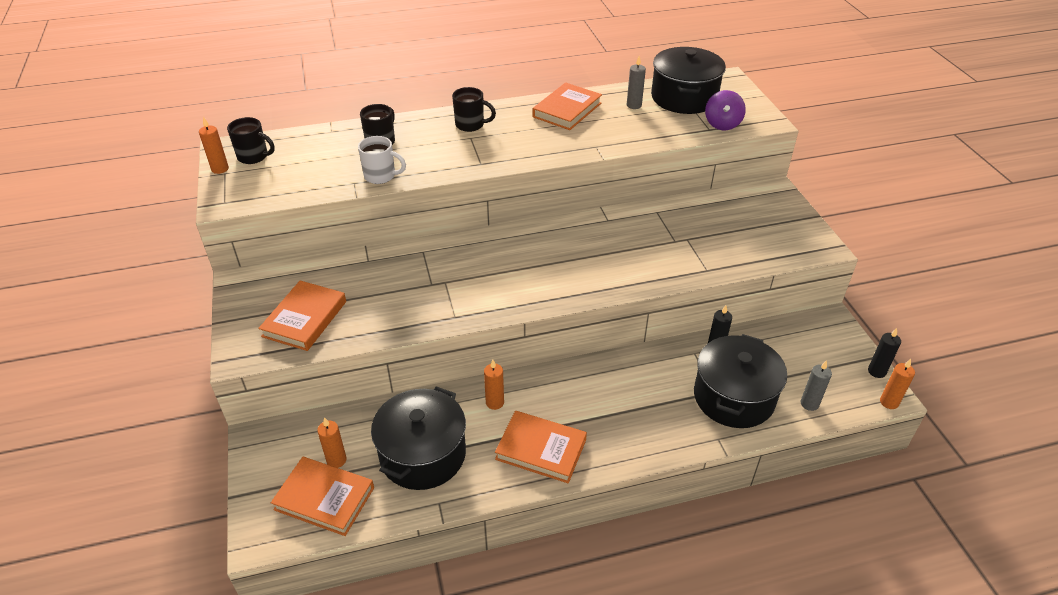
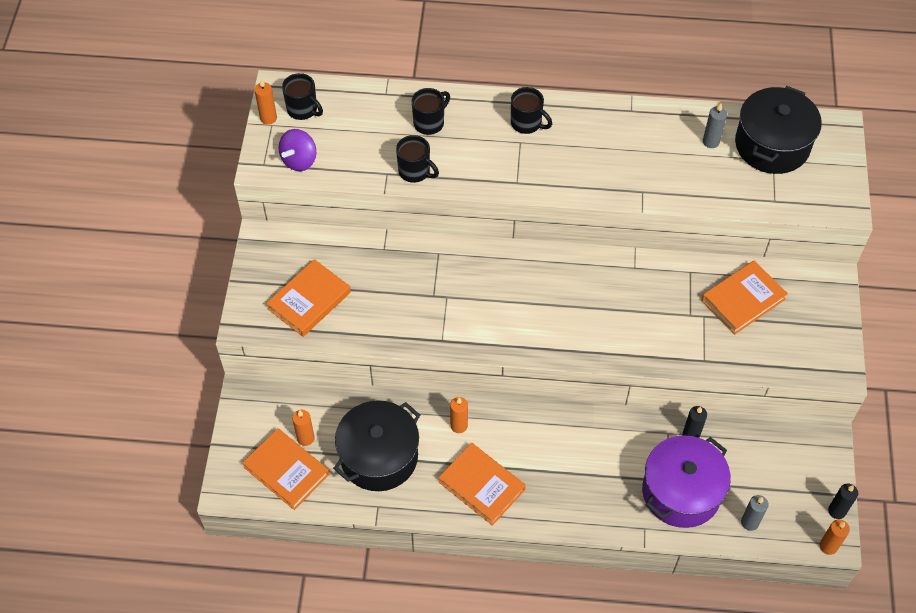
camera: 20 degrees right, 15 degrees up
(381, 176) = (415, 172): white mug -> black mug
(567, 110) = (636, 129): orange book -> orange book (743, 300)
(722, 124) = (792, 197): purple spinning top -> purple spinning top (299, 160)
(734, 397) = (681, 492): black pot -> purple pot

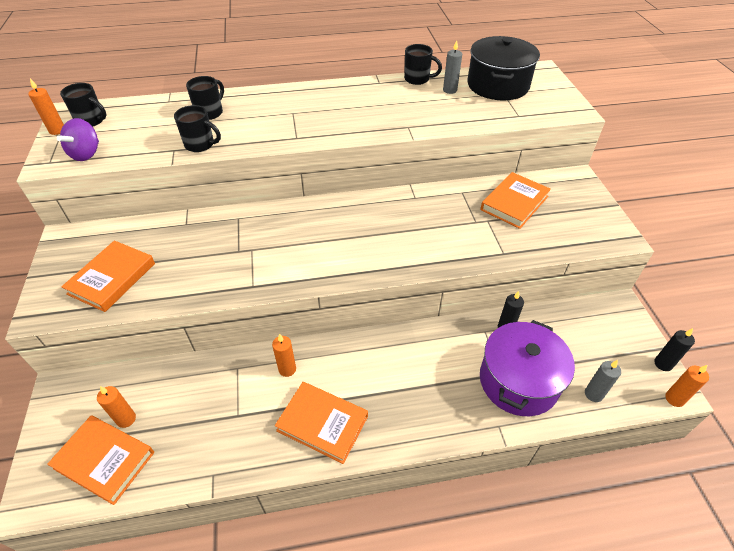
camera: 15 degrees left, 10 degrees down
(379, 456) = (208, 419): black pot -> none
(527, 123) = (295, 101): black mug -> black mug (417, 79)

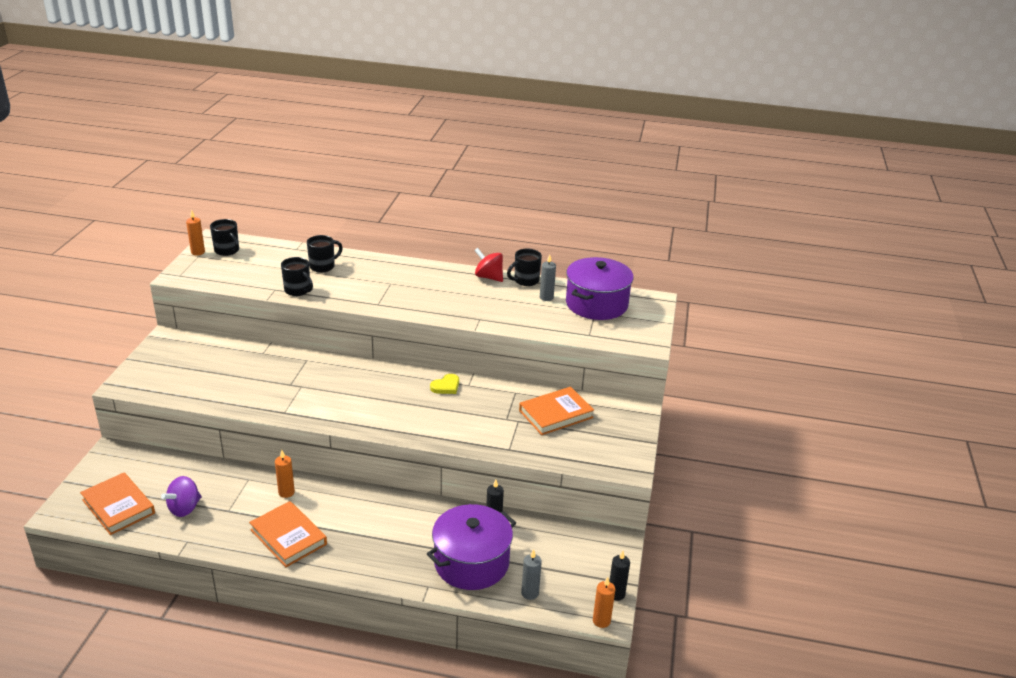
camera: 20 degrees right, 15 degrees down
(86, 154) = (209, 276): purple spinning top -> purple spinning top (184, 508)
(112, 278) = (184, 376): orange book -> none
(126, 419) = (147, 486): orange candle -> none
(382, 84) = (488, 277): none -> red spinning top
(395, 205) = (446, 386): none -> yellow heart
(417, 79) = (525, 281): black mug -> black mug turned 105 degrees clockwise
(498, 85) = (596, 304): black pot -> purple pot

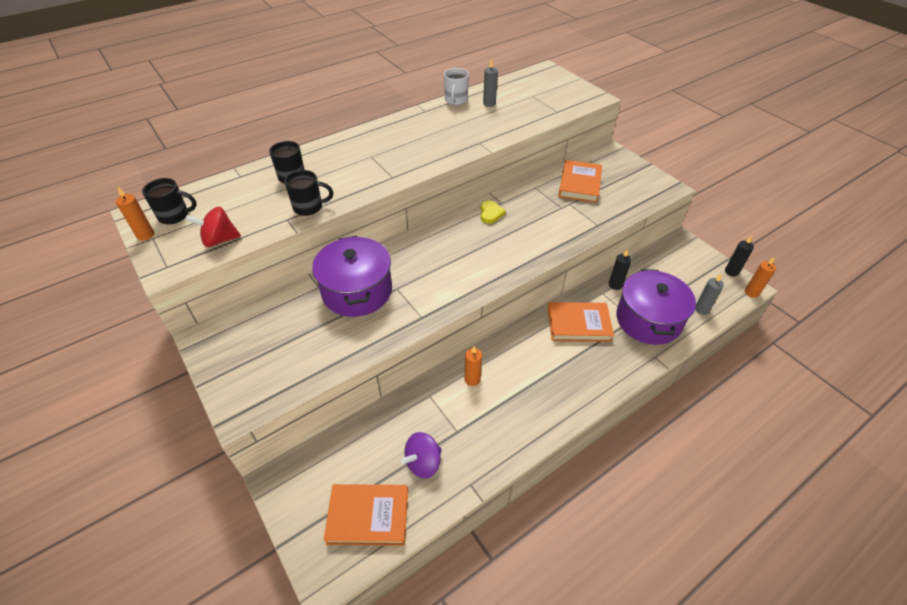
camera: 45 degrees left, 15 degrees up
(184, 508) = (423, 463): purple spinning top -> purple spinning top turned 60 degrees clockwise
(288, 537) = (529, 408): orange book -> orange book (578, 324)
(488, 277) = (429, 112): red spinning top -> red spinning top (219, 240)
(525, 281) = (456, 100): black mug -> white mug
(596, 304) = (523, 90): purple pot -> purple pot (357, 291)

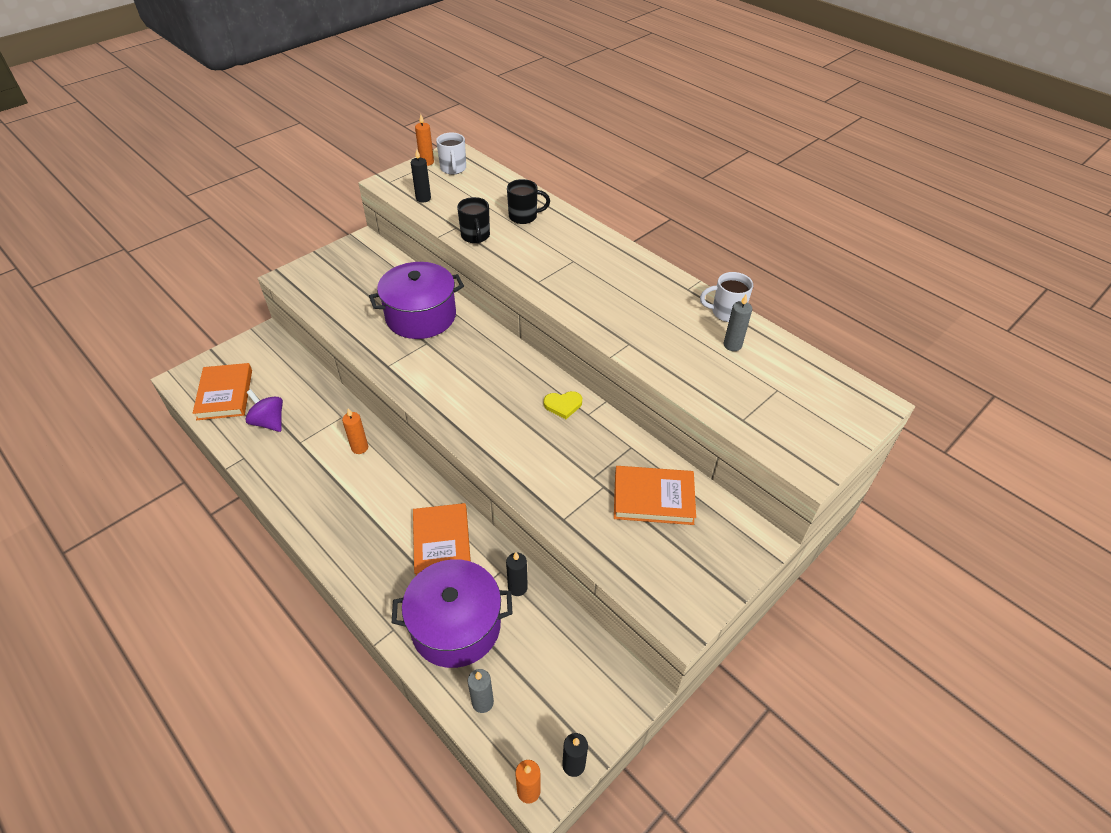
camera: 80 degrees right, 0 degrees up
(175, 216) = (453, 169): black mug -> white mug
(219, 240) = (423, 198): red spinning top -> black candle

